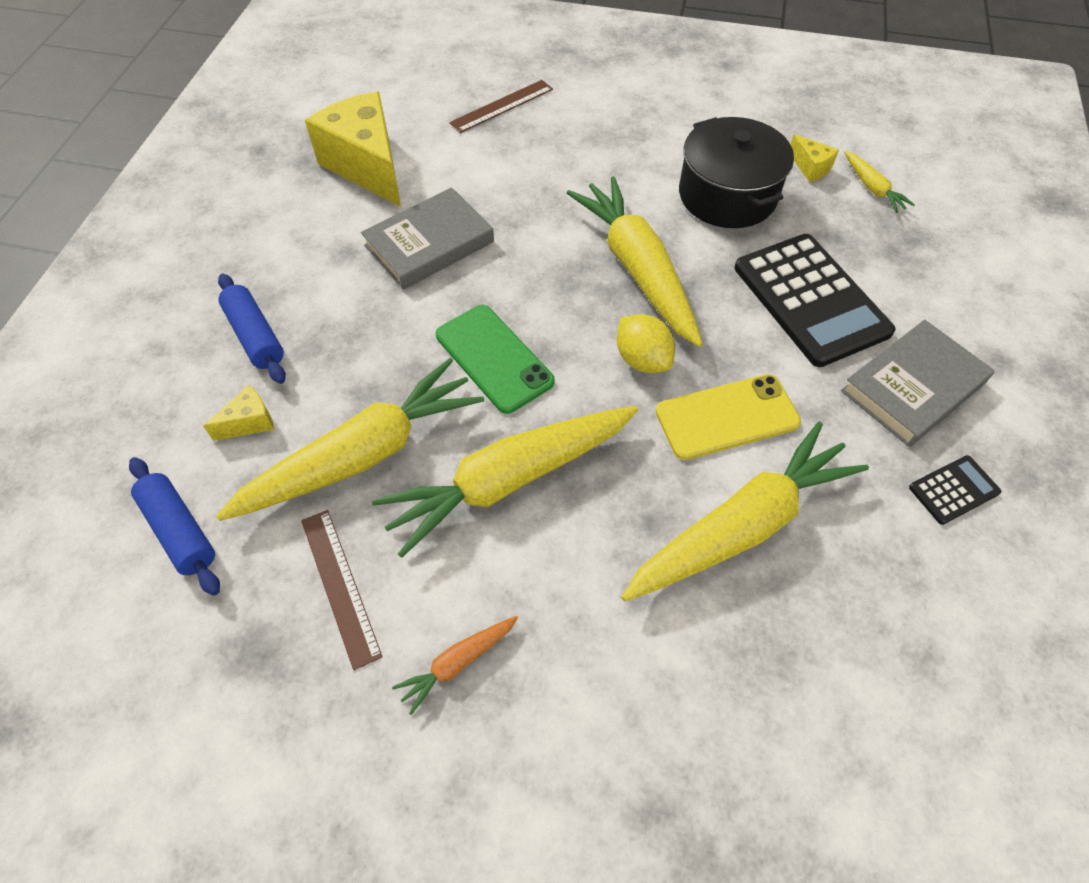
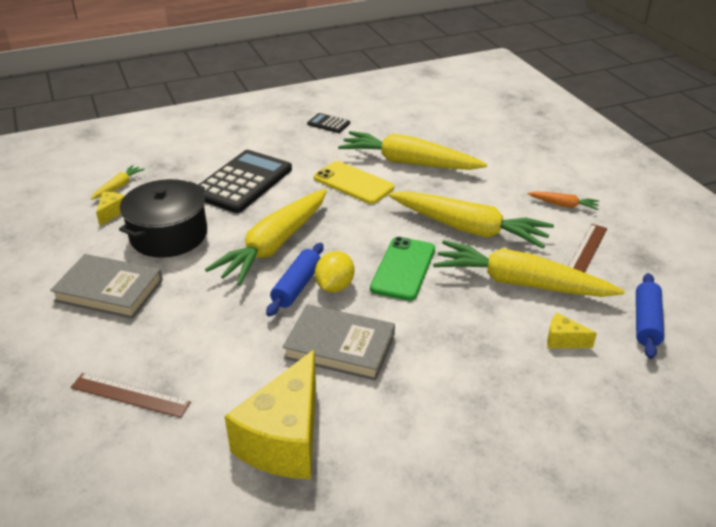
camera: 125 degrees left, 20 degrees down
(255, 336) = (511, 383): blue rolling pin -> blue rolling pin (297, 286)
(642, 359) = (345, 218): yellow lemon -> yellow lemon (334, 286)
(913, 387) = (278, 143): grey book -> grey book (109, 290)

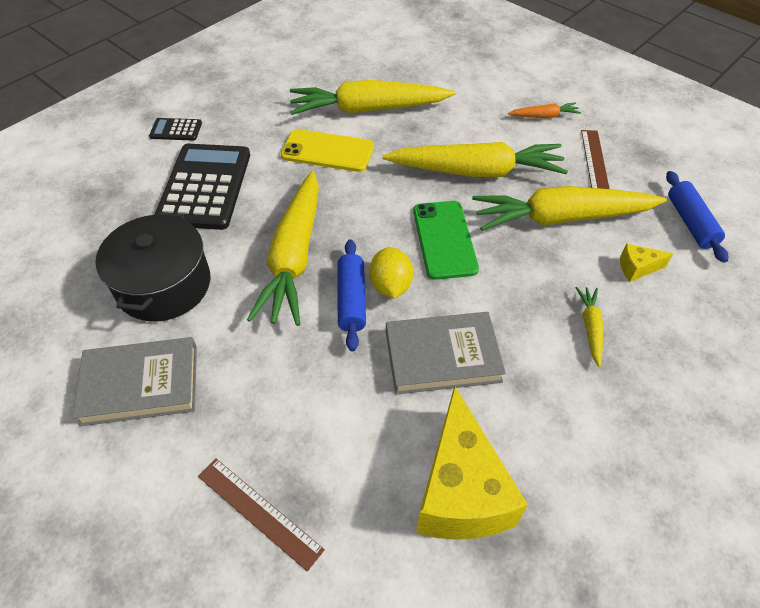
camera: 25 degrees left, 15 degrees up
(112, 213) = (72, 278): yellow cheese -> none
(118, 187) = (56, 239): yellow carrot -> yellow carrot (590, 328)
(130, 395) = (259, 512): brown ruler -> brown ruler turned 45 degrees clockwise
(328, 124) = (252, 83): black calculator -> black calculator (176, 130)

